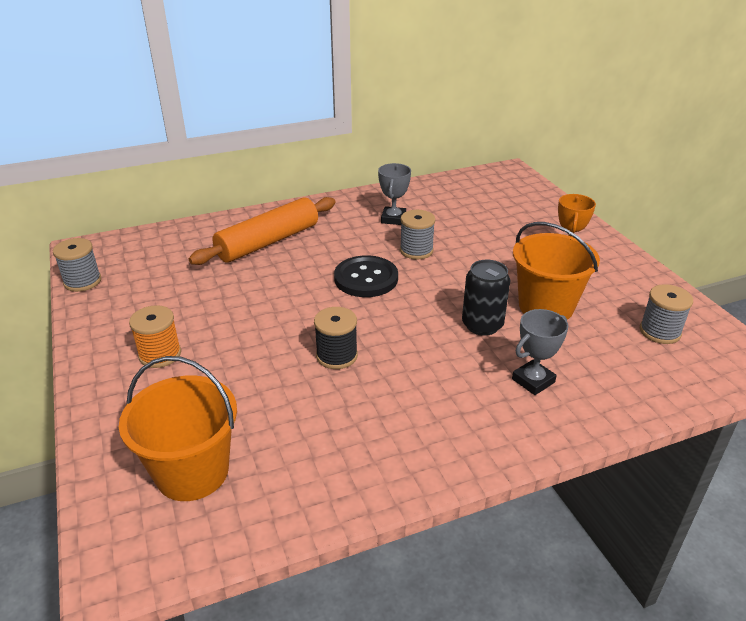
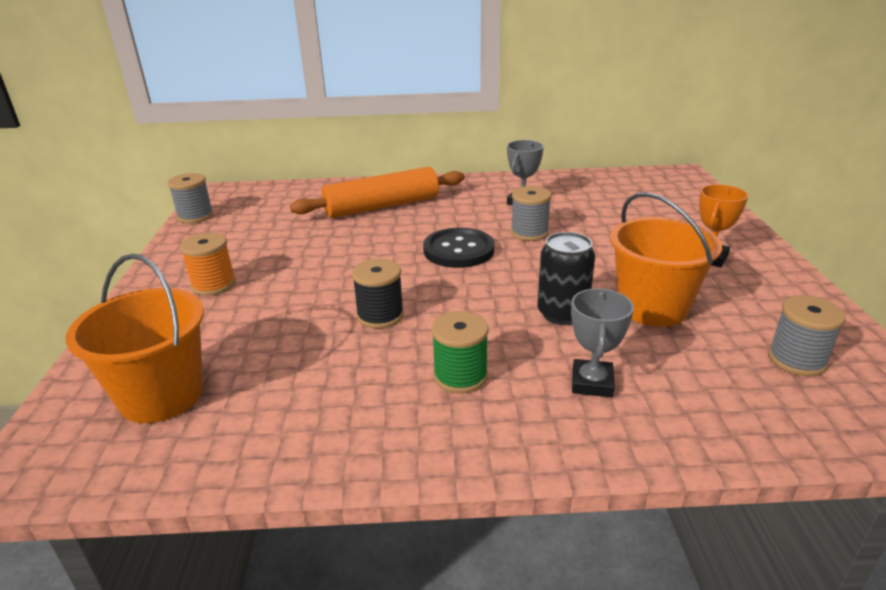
camera: 20 degrees right, 5 degrees down
(434, 397) = (460, 376): none -> green spool
(533, 381) = (592, 383): grey trophy -> grey trophy turned 60 degrees counterclockwise

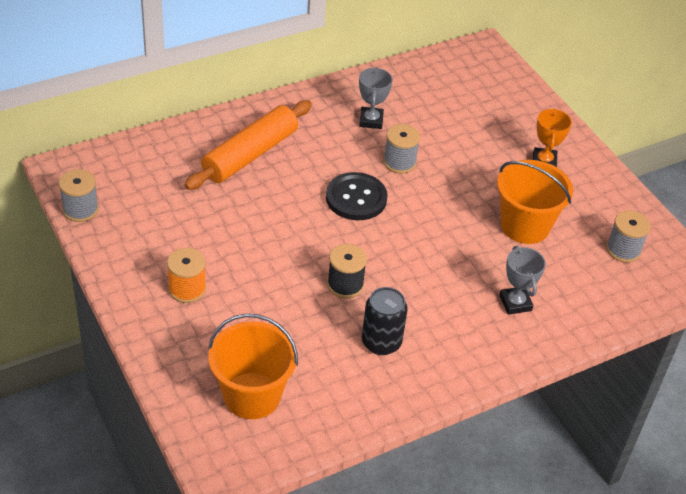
camera: 30 degrees left, 15 degrees up
(460, 376) = (434, 321): green spool -> none
(562, 314) = (469, 248): black can -> black can (381, 342)

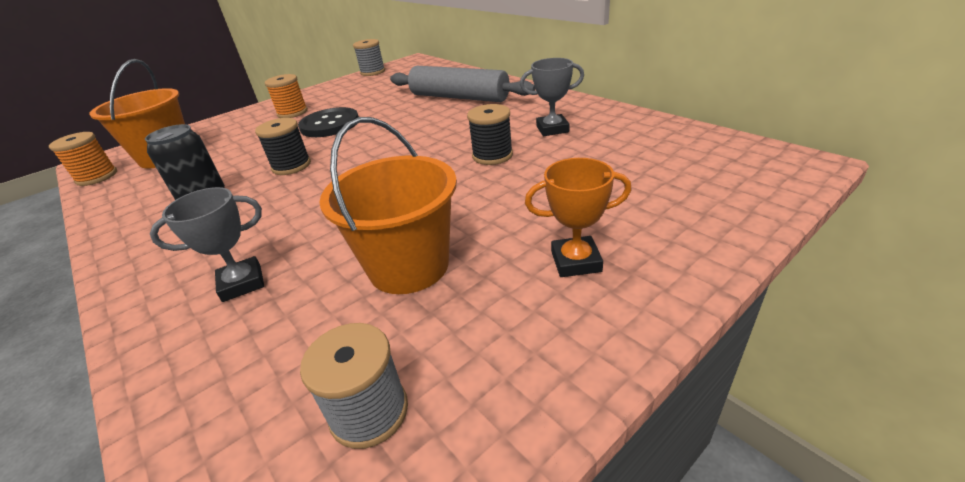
camera: 85 degrees right, 10 degrees down
(250, 154) = (459, 97): orange rolling pin -> grey rolling pin
(274, 451) = (97, 177): none -> orange spool
(356, 198) = (421, 146): black button -> black button (330, 124)
(399, 162) = (492, 155): grey spool -> black spool

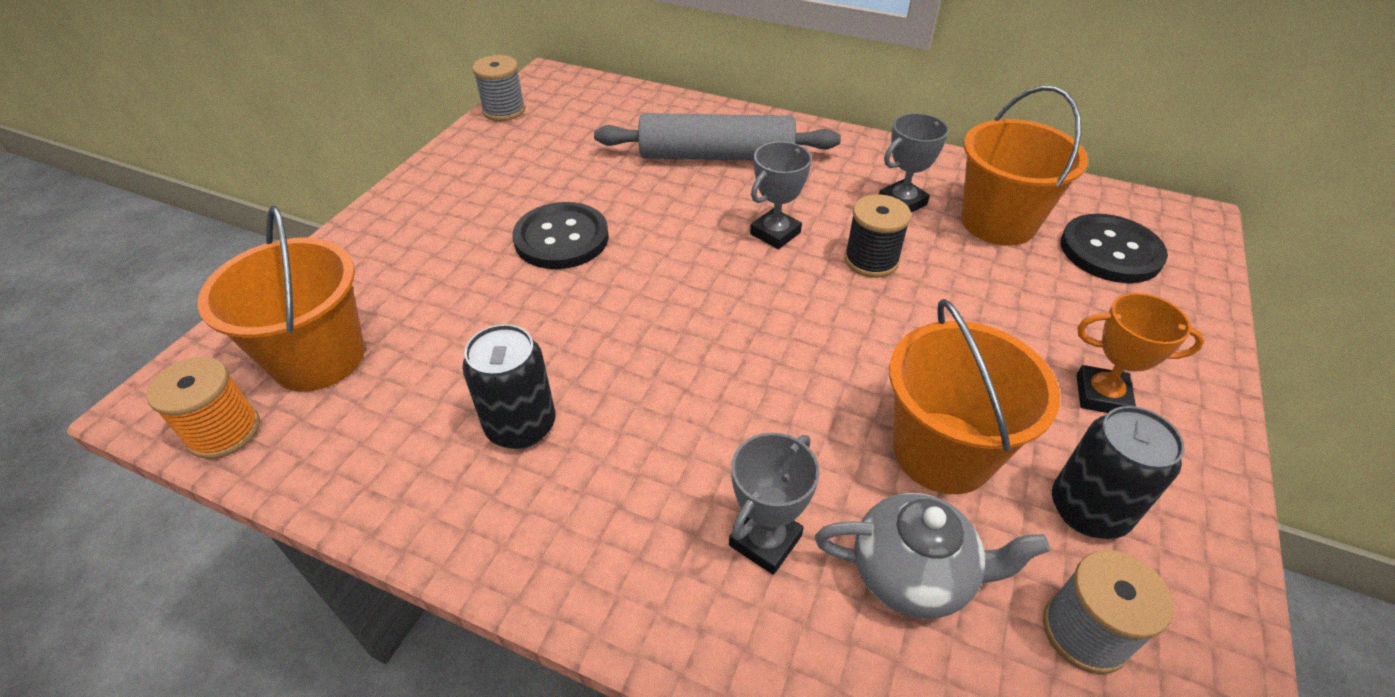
camera: 30 degrees left, 10 degrees up
(291, 166) = (595, 332): black spool -> none
(292, 113) = (458, 221): orange spool -> none
(299, 330) = (913, 574): none -> grey teapot
(448, 135) = (775, 233): none -> grey trophy
(473, 331) = (1088, 510): none -> black can
(576, 261) = (1102, 395): orange trophy -> orange trophy turned 45 degrees clockwise
(613, 147) = (998, 222): none -> orange bucket
(693, 174) = (1110, 251): none -> black button

